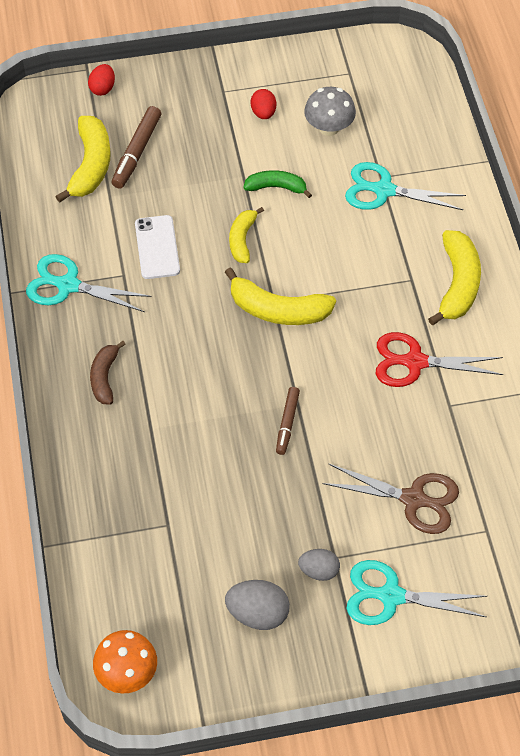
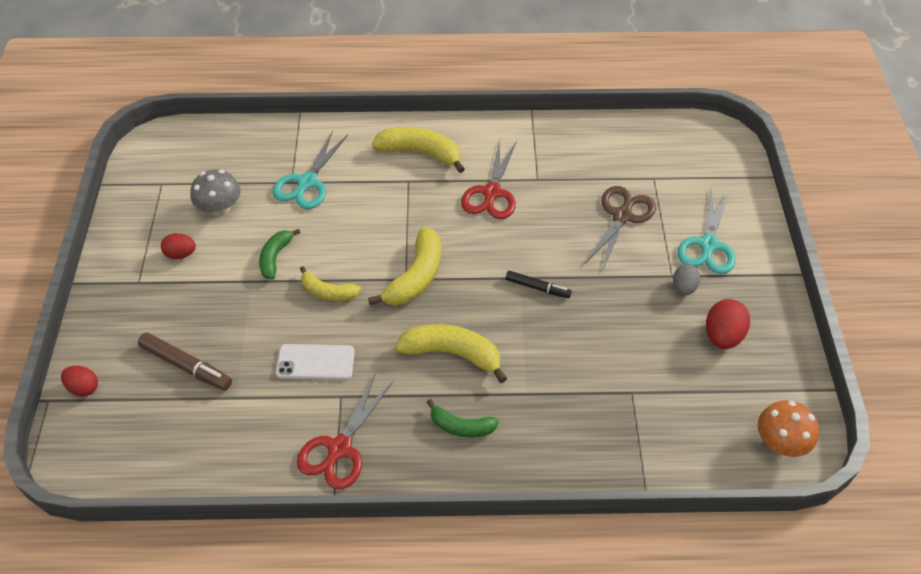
camera: 80 degrees left, 5 degrees down
(67, 285) = (339, 449): turquoise scissors -> red scissors
(90, 165) = (187, 411): yellow banana -> yellow banana (452, 354)
(105, 377) = (461, 426): brown banana -> green banana
(258, 613) = (722, 336): grey egg -> red egg
(287, 423) = (537, 288): brown marker -> black marker

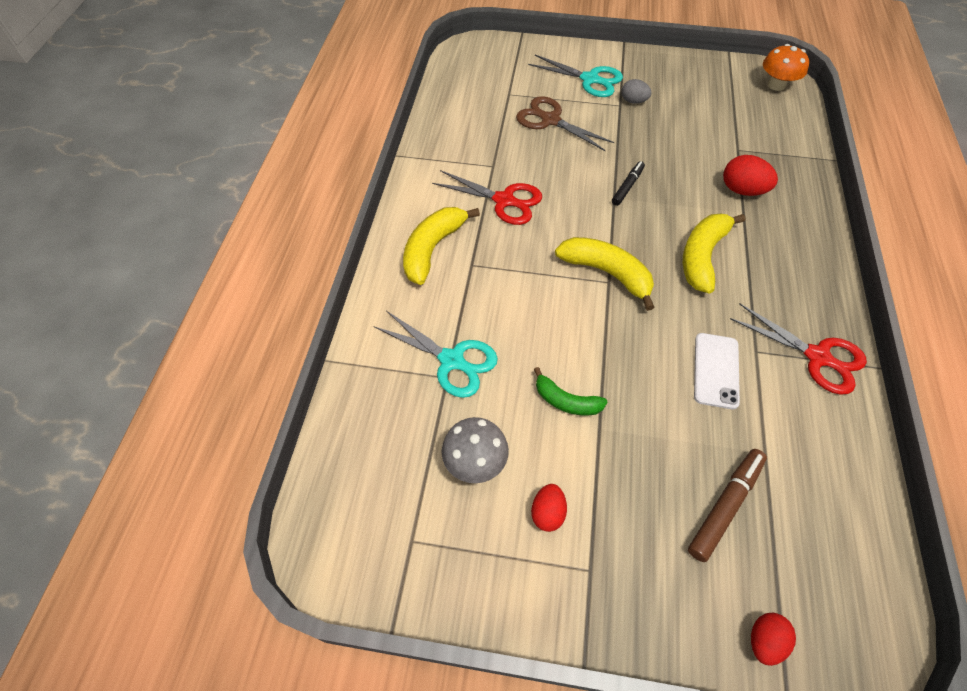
camera: 80 degrees left, 5 degrees up
(328, 292) = (621, 351): yellow banana -> none
(461, 426) = (782, 260): green banana -> none
(722, 336) = (682, 91): red egg -> red egg (742, 190)

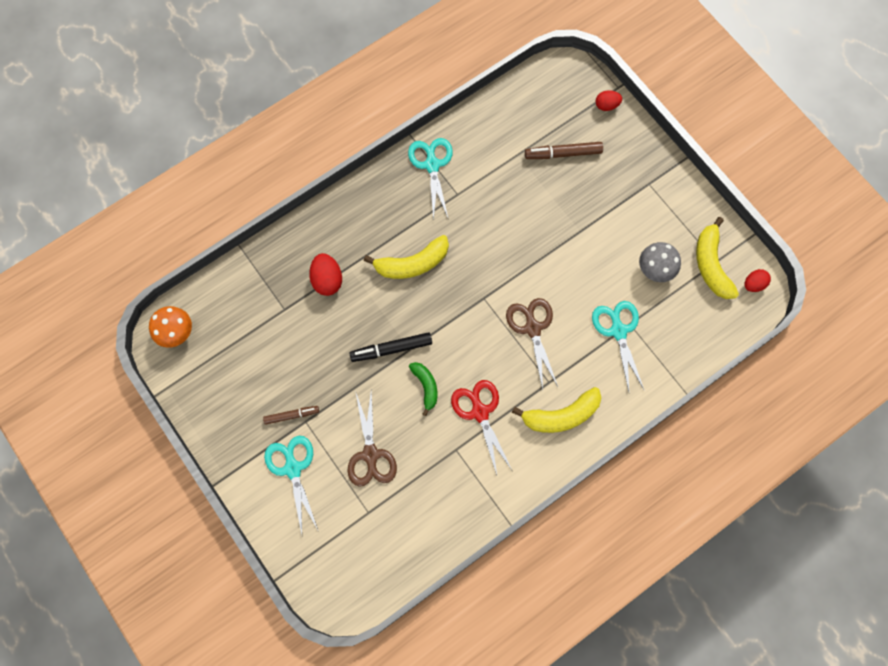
camera: 135 degrees left, 15 degrees up
(536, 294) = (532, 327): none -> brown scissors
(547, 513) = (644, 219): red egg -> red egg (753, 284)
(566, 401) = (582, 257): green banana -> green banana (425, 386)
(607, 273) = (478, 304): yellow banana -> yellow banana (711, 265)
(627, 187) = (391, 349): black marker -> black marker, size x1.52
(633, 101) = (291, 415): grey egg -> brown marker
(715, 370) = (490, 204): white phone -> none
(818, 357) = (432, 164): red scissors -> turquoise scissors

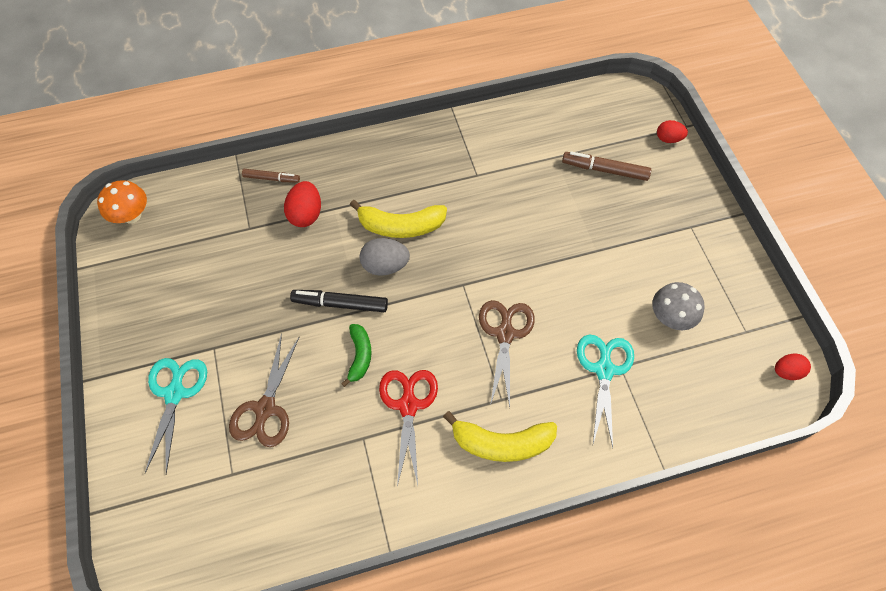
camera: 20 degrees right, 10 degrees down
(291, 415) = (202, 336): brown marker -> brown marker (271, 178)
(414, 303) = (385, 265): none -> grey egg
(432, 164) = (462, 140): turquoise scissors -> none
(711, 265) = (739, 333): yellow banana -> none

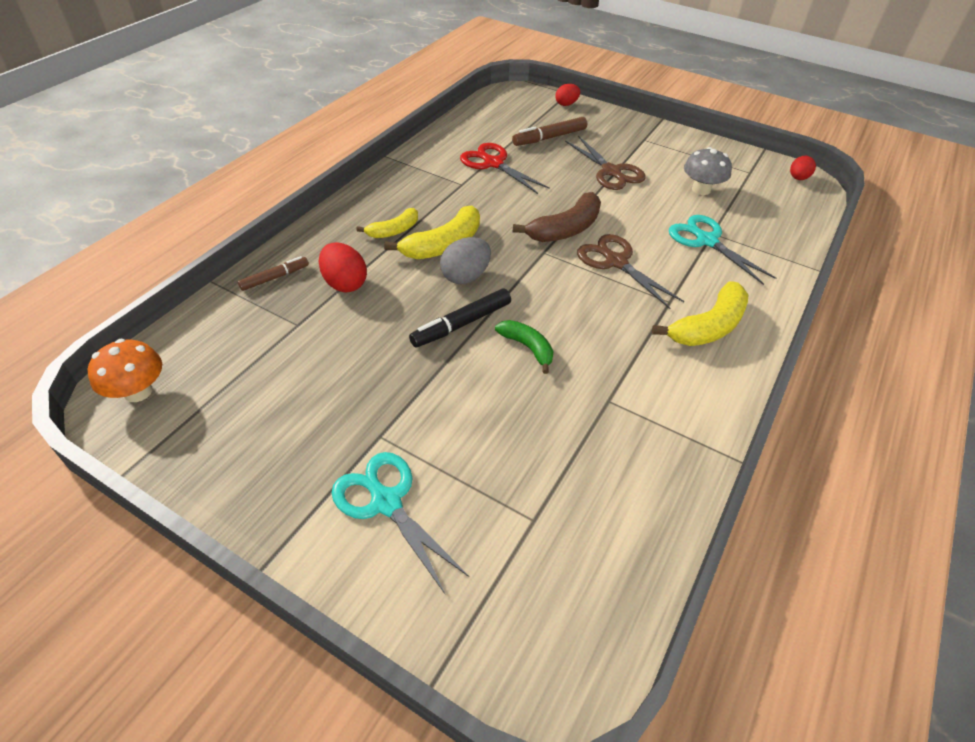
camera: 45 degrees left, 15 degrees down
(265, 410) = (497, 445): brown scissors -> brown scissors (611, 172)
(382, 188) = (394, 231): none -> yellow banana
(408, 404) = (611, 352): red scissors -> red scissors (493, 163)
(504, 275) = (565, 229): none -> brown banana

